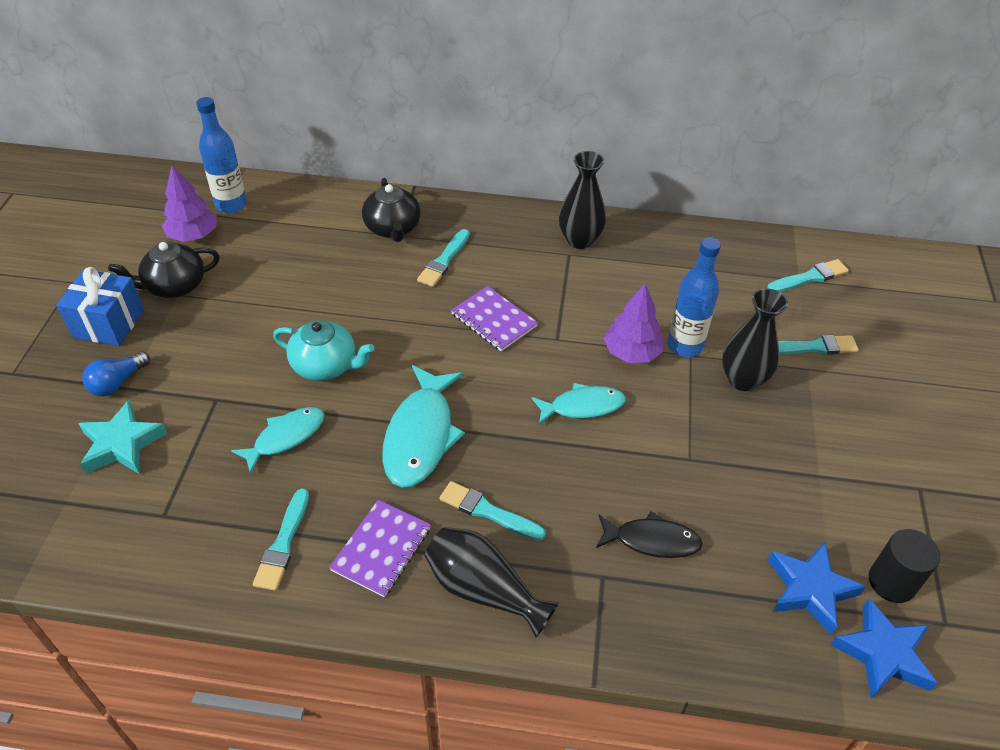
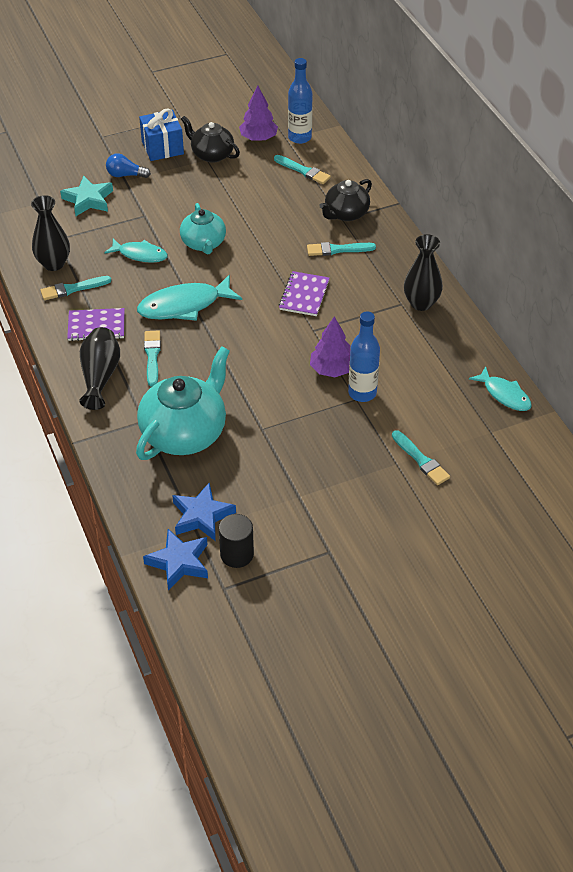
camera: 60 degrees right, 0 degrees up
(582, 406) = (264, 364): turquoise fish -> turquoise fish (504, 394)
(652, 540) = (185, 433): black fish -> turquoise teapot
(743, 380) = (355, 432): black vase -> black vase (54, 264)
(809, 277) = (499, 437): turquoise brush -> turquoise brush (303, 171)

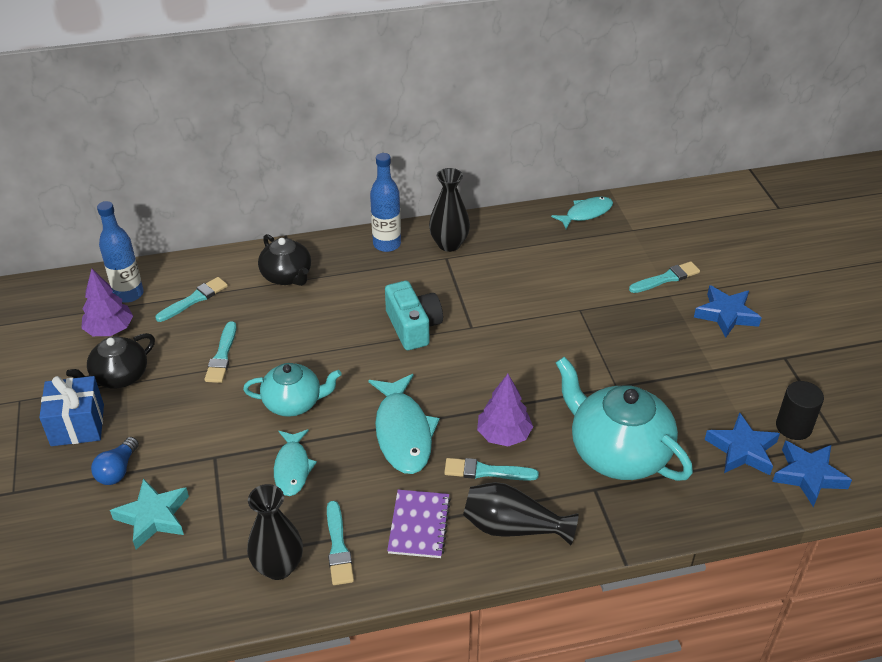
camera: 80 degrees left, 5 degrees down
(140, 254) = (292, 468): turquoise fish -> turquoise fish turned 150 degrees clockwise
(304, 295) = (413, 327): purple notebook -> turquoise camera
(332, 369) = (534, 321): purple tree -> purple tree (503, 435)
(337, 249) = (346, 291): turquoise brush -> turquoise brush (222, 356)
(362, 393) = (572, 304): blue bottle -> blue bottle (387, 244)
(379, 507) = (726, 315): none -> blue star

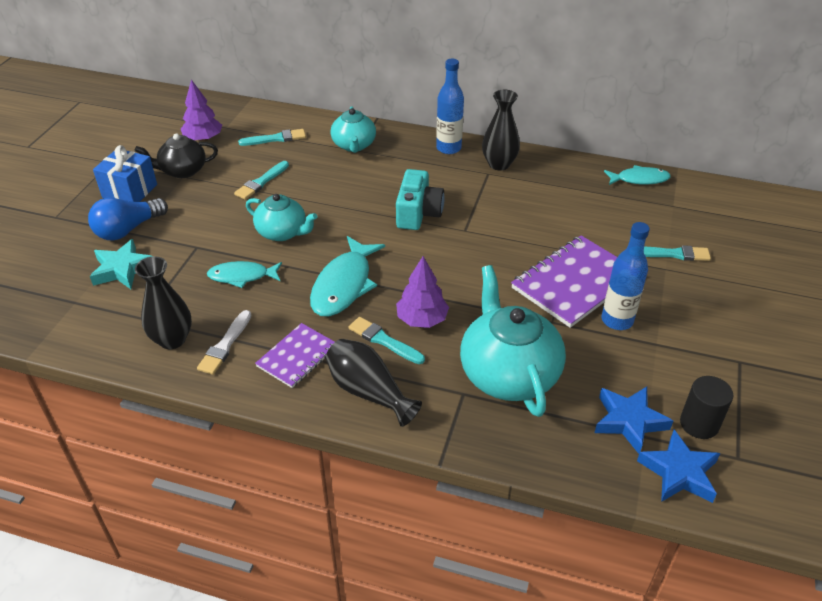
camera: 30 degrees right, 0 degrees up
(118, 470) = (128, 229): blue light bulb -> blue light bulb, size x1.53
(129, 294) = (235, 120): blue bottle -> blue bottle (617, 320)
(287, 276) = (354, 145): black teapot -> turquoise teapot
(292, 468) = (242, 276): turquoise fish -> turquoise fish turned 60 degrees clockwise
(338, 547) = (225, 345): turquoise brush -> white brush
(607, 340) = (575, 283): none -> purple notebook
(726, 315) = (708, 304): blue star -> none

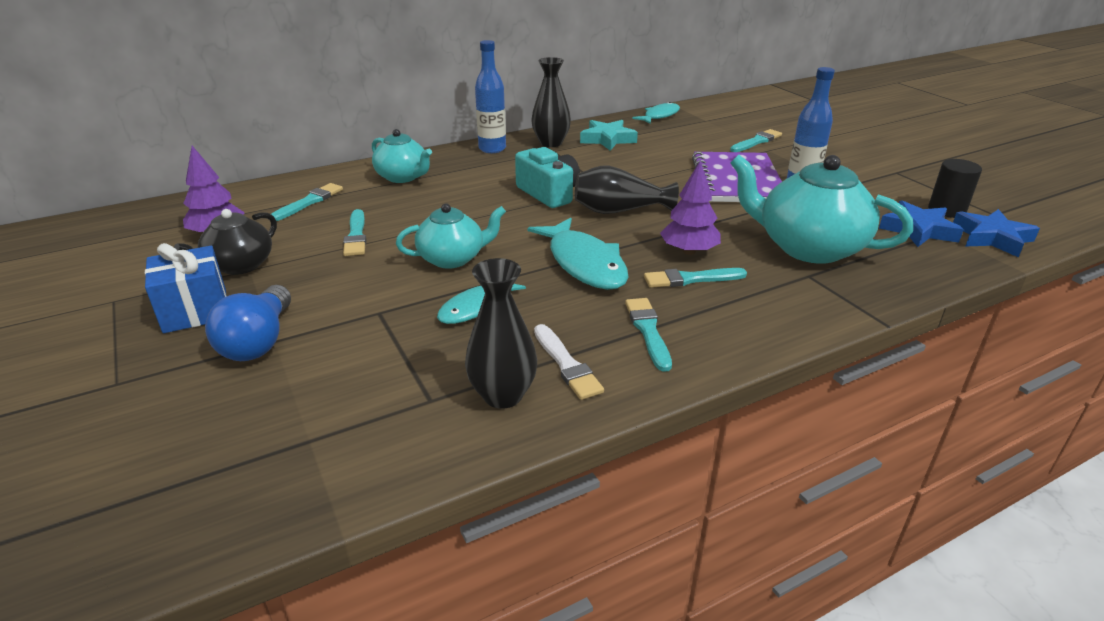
camera: 45 degrees left, 10 degrees down
(123, 269) = (320, 376): turquoise star -> turquoise star (607, 139)
(297, 356) = (648, 331): purple notebook -> turquoise brush
(368, 392) = (750, 316): black vase -> black vase (619, 211)

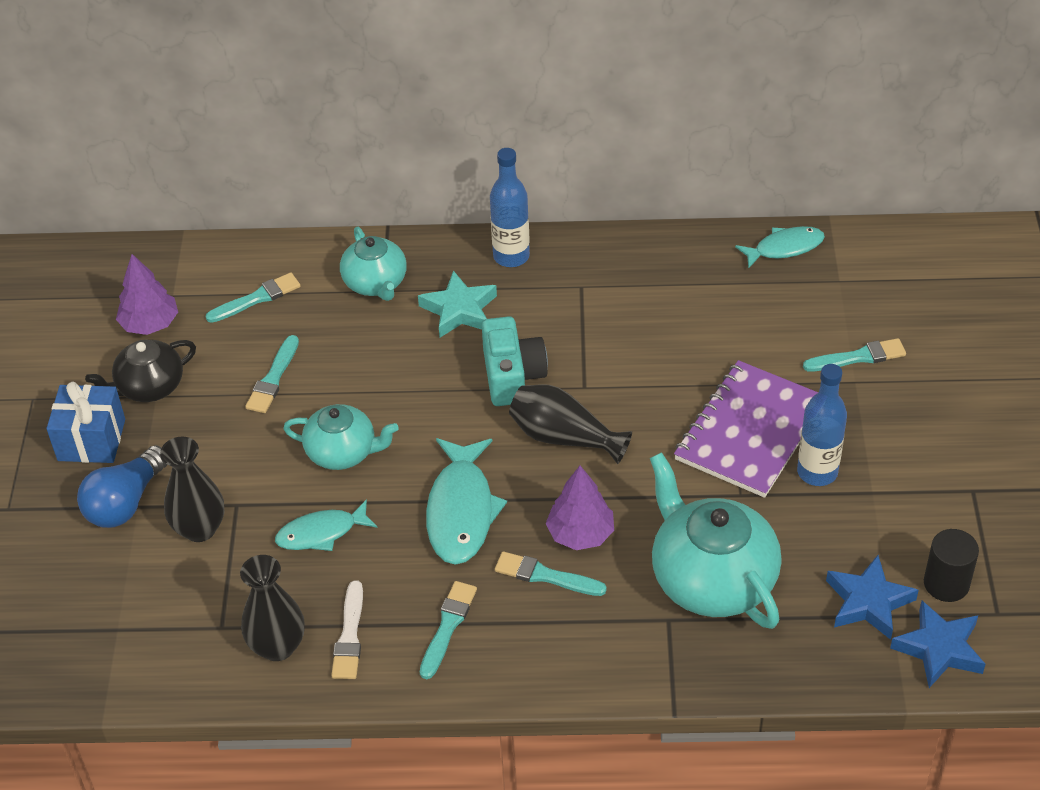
camera: 30 degrees right, 15 degrees up
(551, 143) = (590, 267): black vase -> black vase (200, 529)
(607, 139) = (667, 284): turquoise star -> turquoise star (459, 310)

